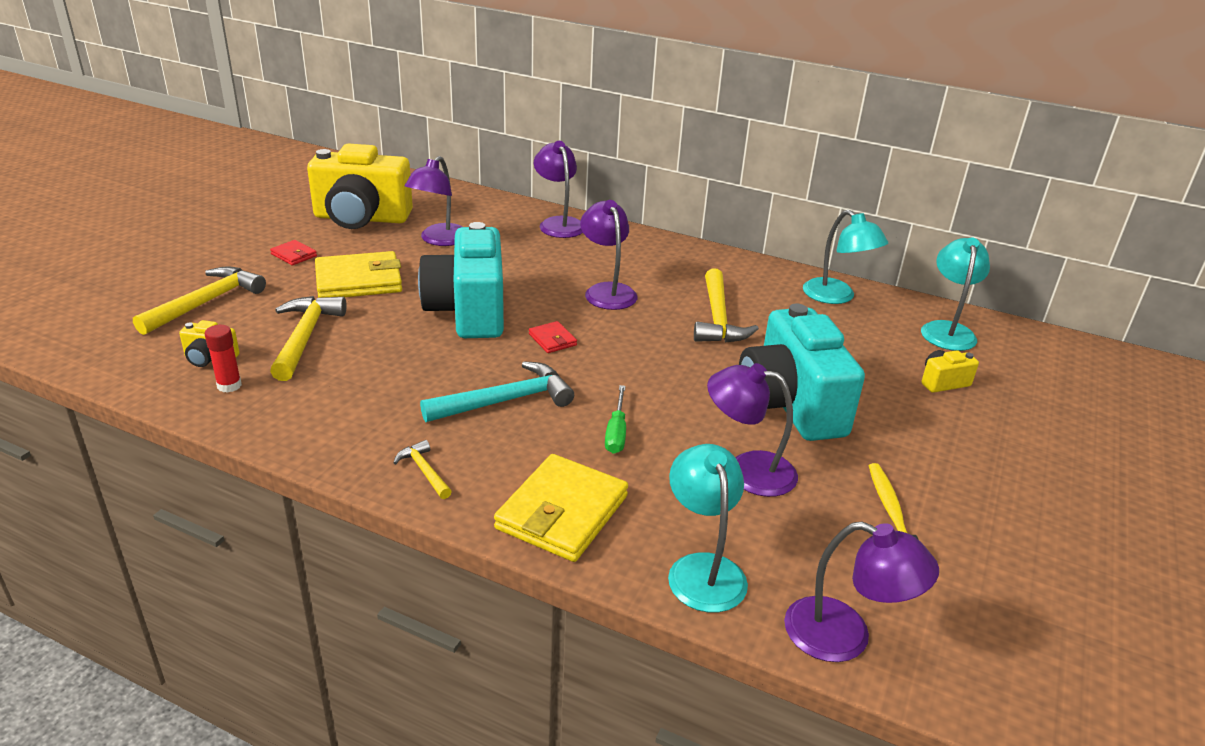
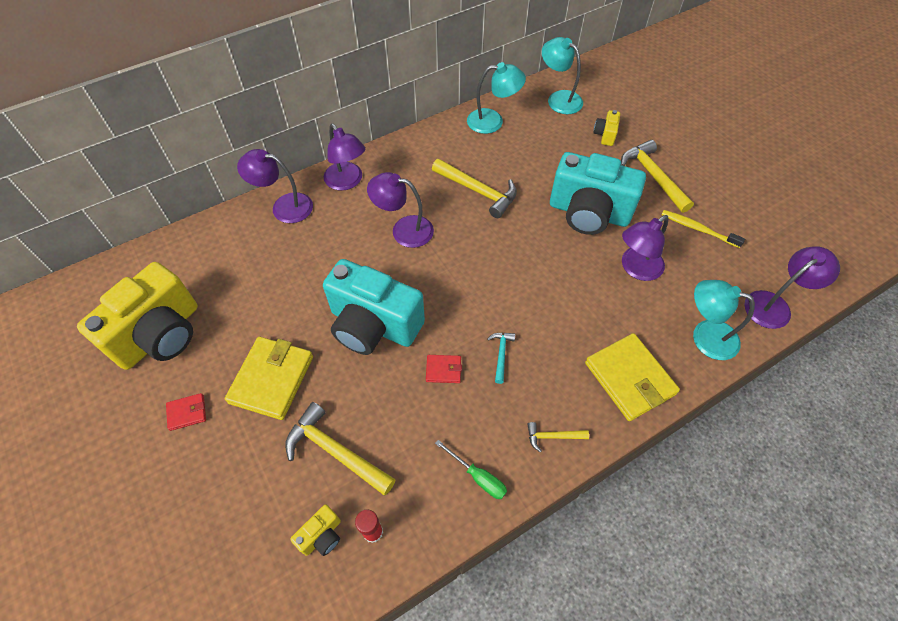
camera: 55 degrees left, 25 degrees up
(206, 302) = (222, 512): yellow hammer -> yellow hammer (653, 176)
(439, 240) = (247, 295): purple lamp -> purple lamp (347, 182)
(506, 401) = (501, 354): turquoise hammer -> turquoise hammer, size x0.51
(552, 340) = (445, 292): red wallet -> red wallet (443, 370)
(616, 432) = (568, 311): green screwdriver -> green screwdriver (478, 477)

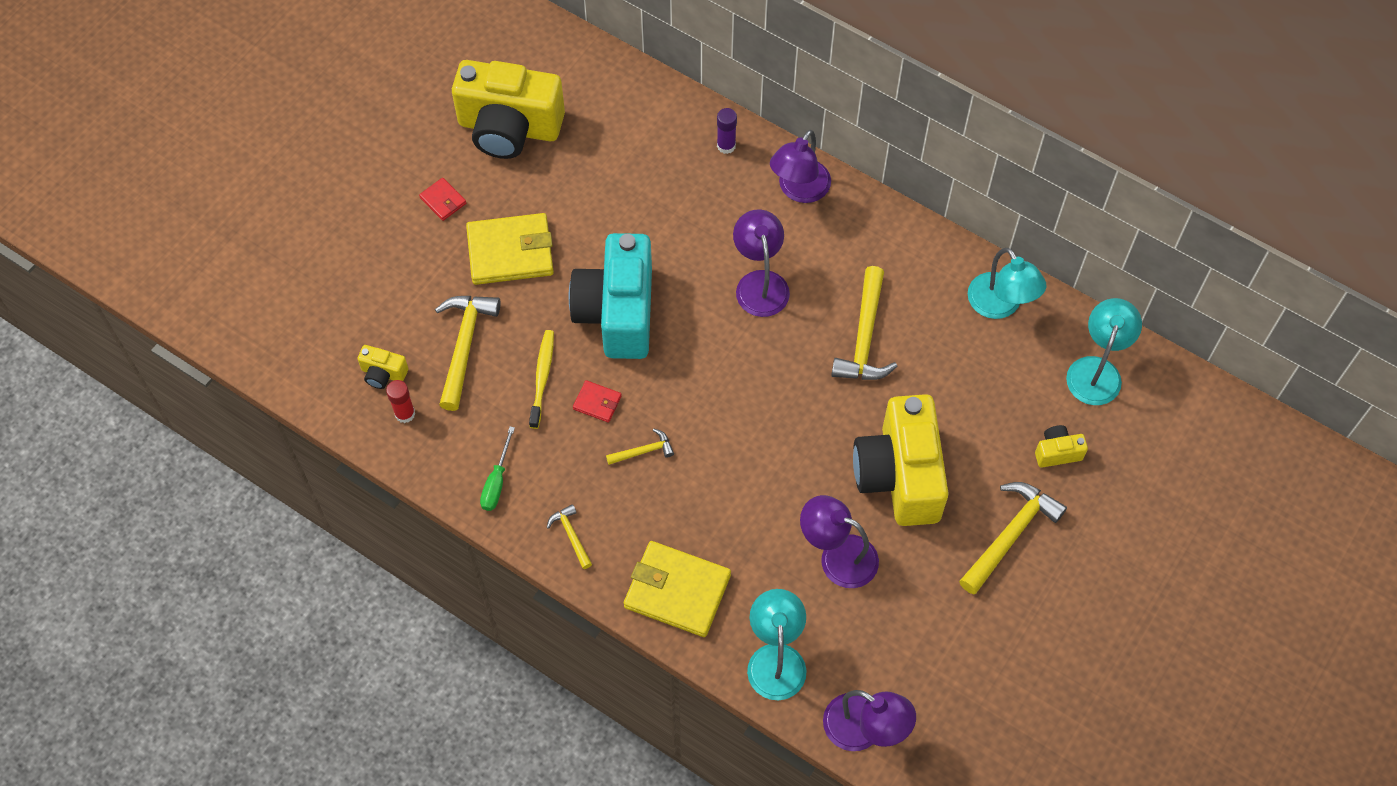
camera: 65 degrees right, 5 degrees up
(284, 206) = (726, 146): purple lamp -> purple glue stick
(443, 370) = (597, 402): red wallet -> red wallet turned 45 degrees counterclockwise
(501, 354) = (644, 451): turquoise hammer -> yellow hammer
(588, 213) = (899, 475): turquoise camera -> yellow camera
(629, 378) = (677, 591): yellow wallet -> yellow wallet turned 75 degrees clockwise
(698, 229) = (944, 613): yellow toothbrush -> yellow toothbrush (542, 377)

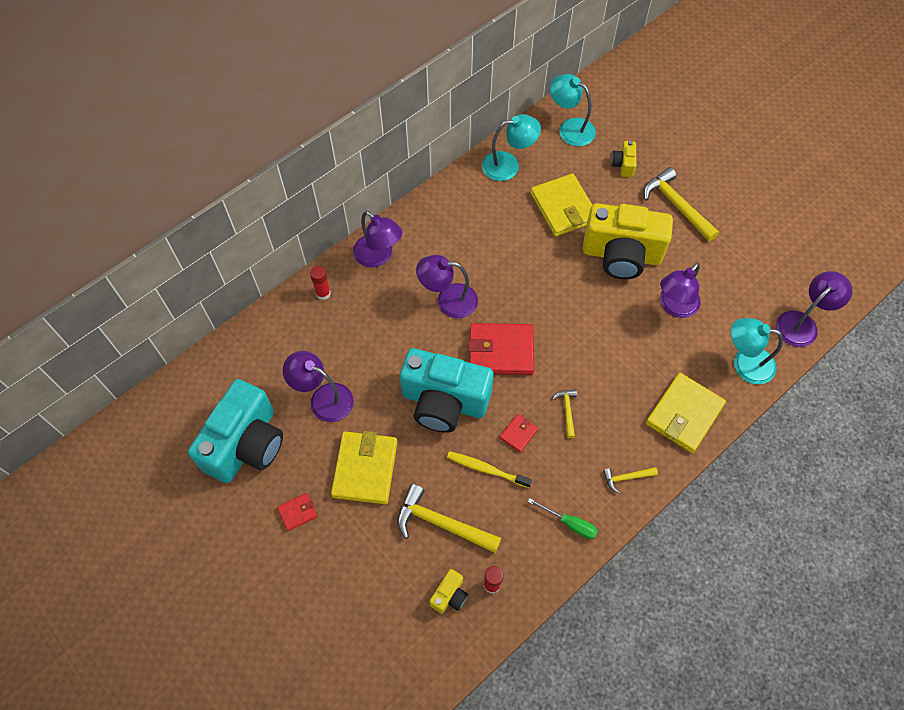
camera: 75 degrees left, 0 degrees up
(509, 128) = (246, 444): yellow camera -> turquoise camera
(586, 186) = (323, 398): none -> purple lamp
(705, 359) = (501, 351): none -> red wallet
(726, 146) = (323, 293): purple glue stick -> red glue stick
(864, 337) = (511, 247): yellow hammer -> none
(953, 388) = (563, 207): none -> yellow wallet

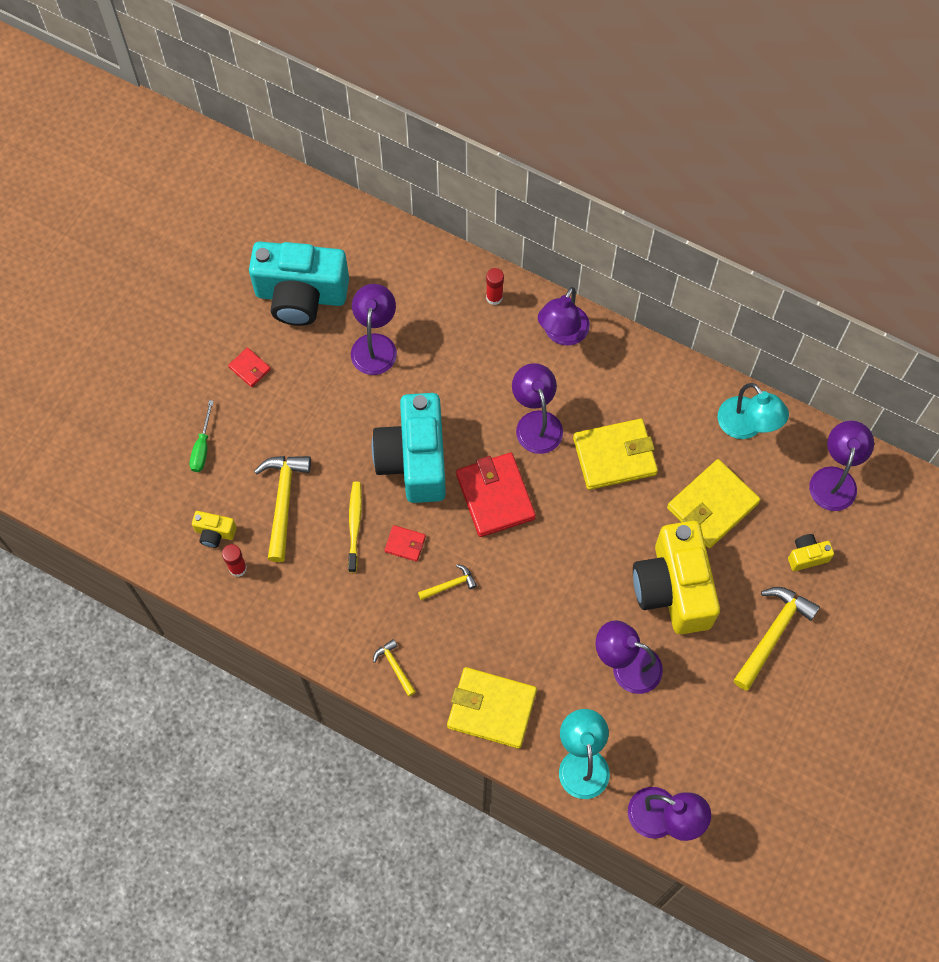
camera: 70 degrees right, 5 degrees up
(365, 469) = (314, 411): yellow wallet -> yellow wallet (614, 456)
(569, 523) = (325, 623): green screwdriver -> green screwdriver (202, 447)
(570, 128) = (835, 479): turquoise lamp -> purple lamp

